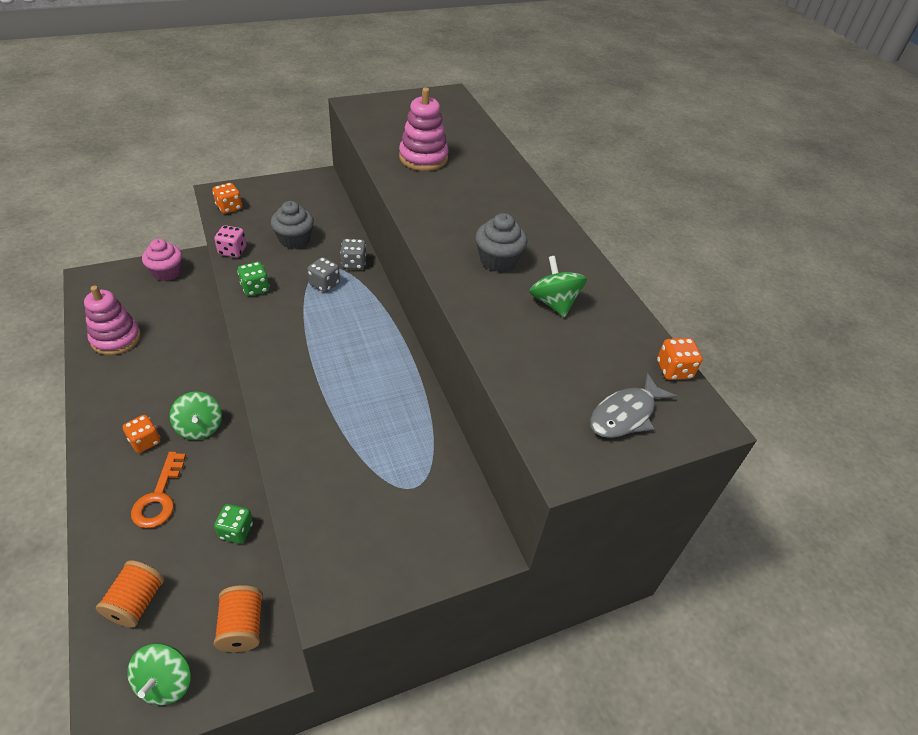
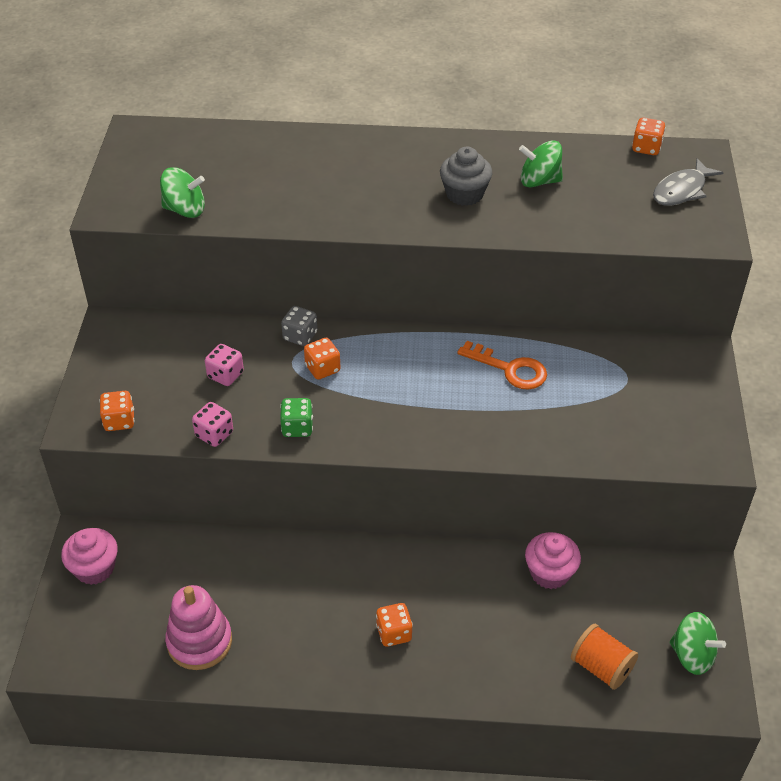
camera: 60 degrees left, 0 degrees up
(159, 497) = (479, 631): orange key -> orange key (510, 369)
(200, 427) = (396, 579): green spinning top -> green spinning top (185, 210)
(236, 531) = (550, 573): green dice -> pink cupcake
(242, 627) = (657, 588): orange spool -> none
(294, 239) = (225, 375): grey cupcake -> pink dice
(324, 284) = (322, 369): grey dice -> orange dice
(423, 158) = (260, 190): pink stacking toy -> none
(625, 414) = (682, 190): grey fish -> grey fish turned 60 degrees clockwise

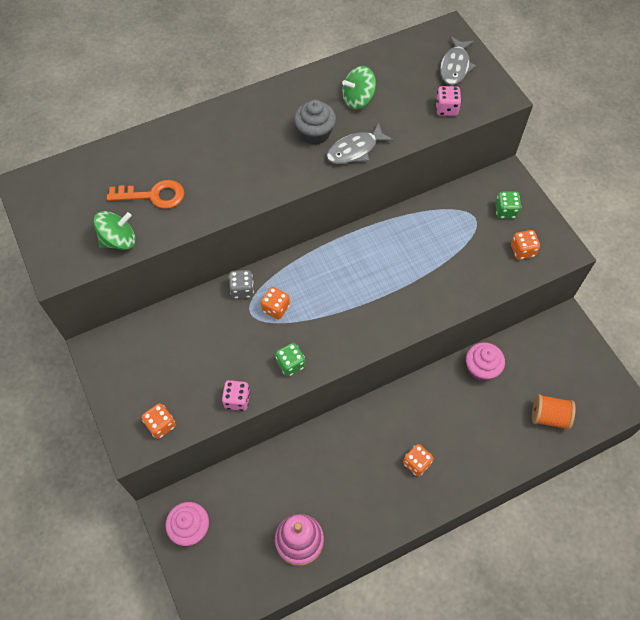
camera: 30 degrees left, 15 degrees up
(225, 375) = (211, 348): pink dice -> pink dice (446, 109)
(497, 225) = (355, 150): none -> grey fish
(510, 369) = (399, 247): orange key -> orange key (153, 195)
(646, 148) = (410, 40): orange dice -> orange dice (522, 250)
(672, 387) = (505, 211): none -> green dice
(692, 655) = (593, 380): green spinning top -> none

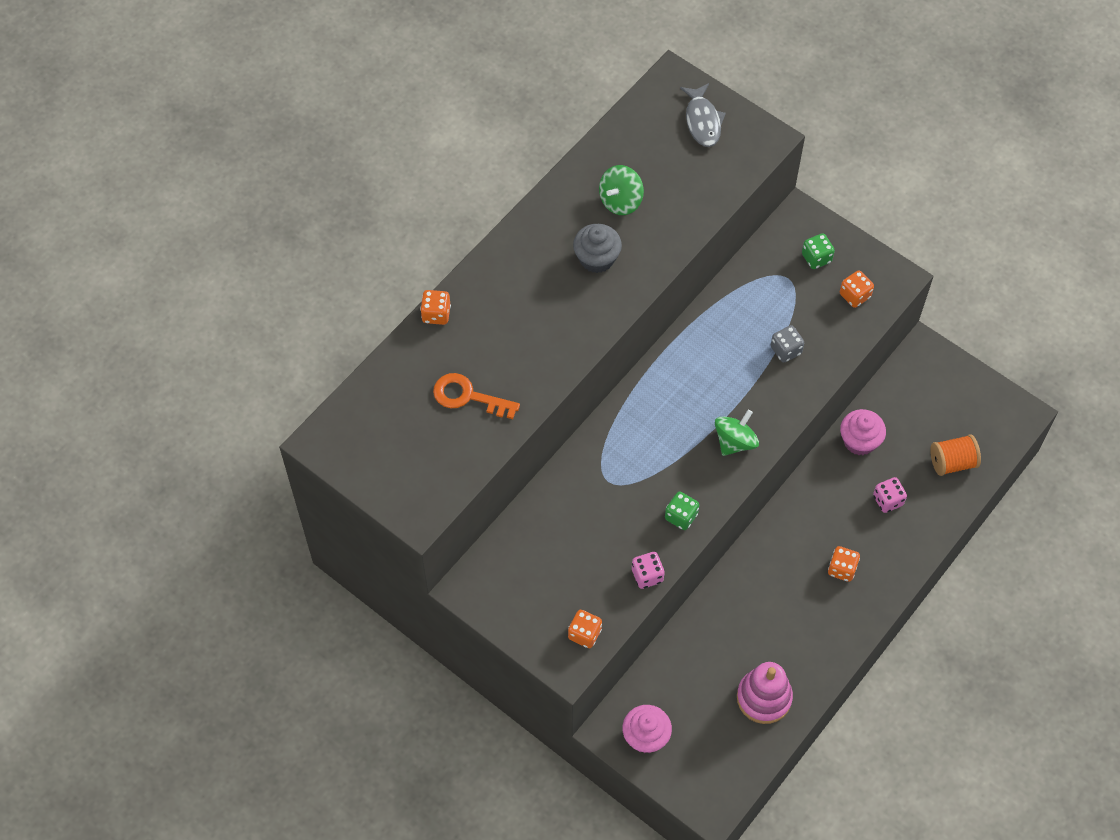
camera: 25 degrees left, 0 degrees up
(119, 240) = (463, 459): green spinning top -> green spinning top (735, 442)
(153, 195) = (468, 396): orange key -> orange key turned 135 degrees counterclockwise
(242, 290) = (585, 460): grey dice -> grey dice (786, 350)
(276, 308) = (632, 465): orange dice -> orange dice (436, 314)
(355, 150) = (649, 261): grey fish -> none
(446, 109) = (719, 176): pink dice -> pink dice (887, 500)

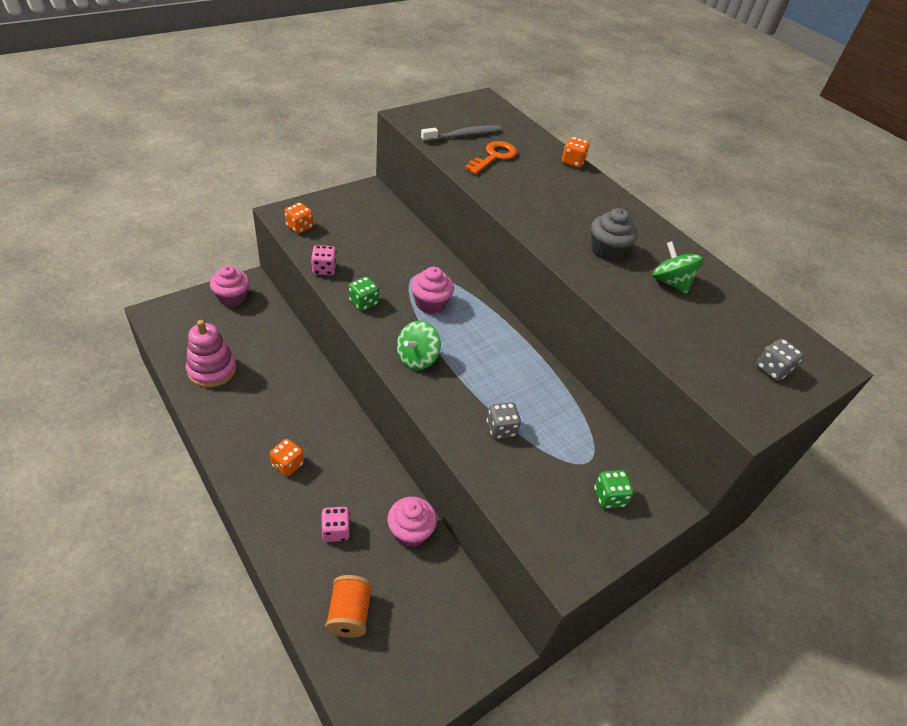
camera: 100 degrees right, 15 degrees down
(434, 441) = (463, 135): none -> grey toothbrush
(650, 453) = (430, 303): none -> pink cupcake
(702, 121) = (772, 369): grey fish -> grey dice
(735, 442) = (417, 358): green spinning top -> green spinning top turned 75 degrees clockwise
(854, 295) = (552, 515): orange dice -> none

